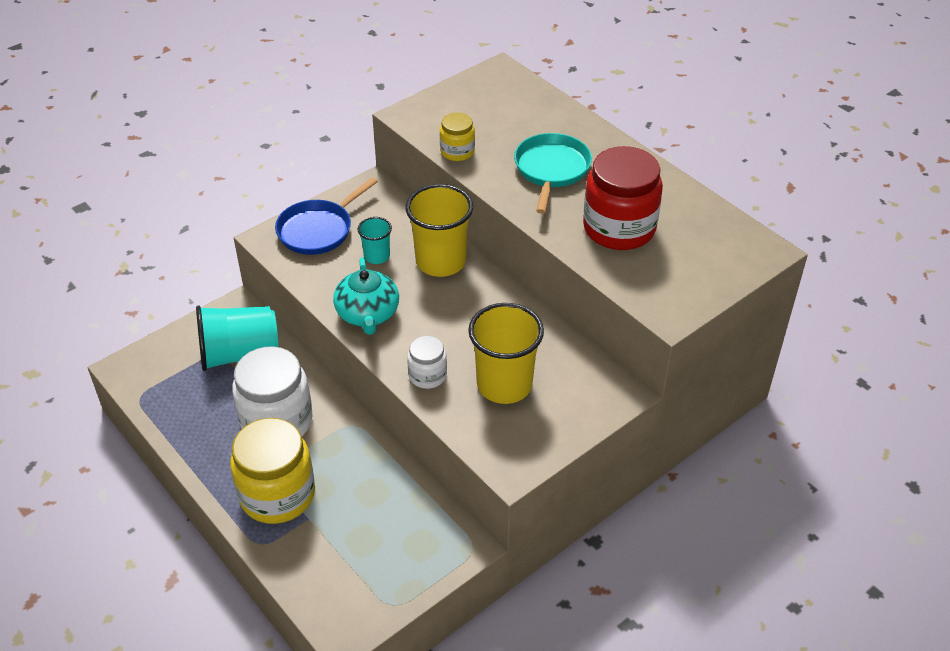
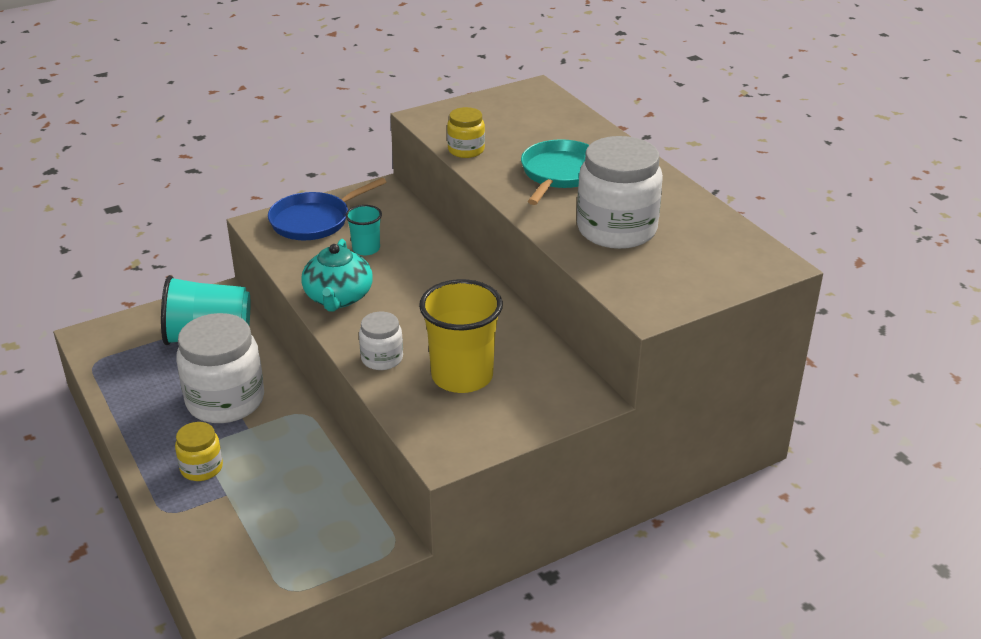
camera: 10 degrees right, 10 degrees down
(277, 494) = (201, 468): yellow jar -> yellow jar, size x0.51
(440, 261) = (431, 260): yellow cup -> none
(619, 228) = (616, 229): red jar -> white jar

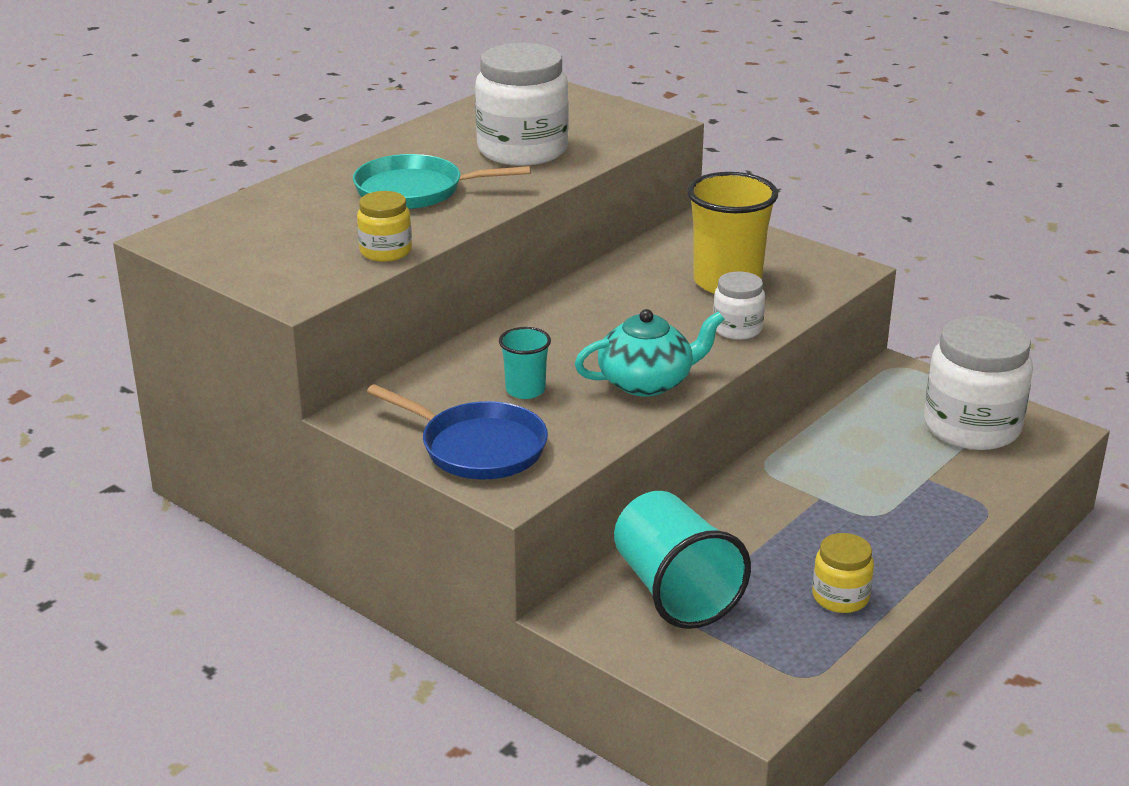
camera: 110 degrees left, 5 degrees down
(201, 468) = (907, 508): yellow jar -> yellow jar (840, 597)
(225, 401) = (788, 531): white jar -> white jar (971, 427)

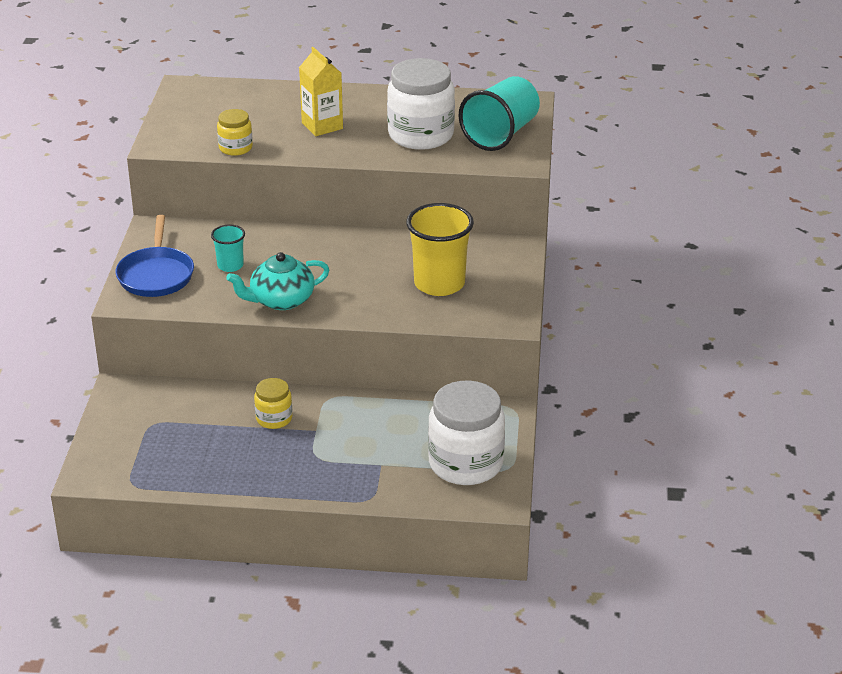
camera: 55 degrees right, 5 degrees up
(415, 191) = (322, 126): turquoise pan -> yellow carton
(647, 382) = (281, 300): turquoise teapot -> turquoise teapot turned 120 degrees clockwise
(675, 591) = (171, 412): turquoise cup -> turquoise cup (501, 134)
(737, 329) = (380, 308): white jar -> none
(840, 597) = (218, 471): yellow jar -> yellow jar (274, 418)

